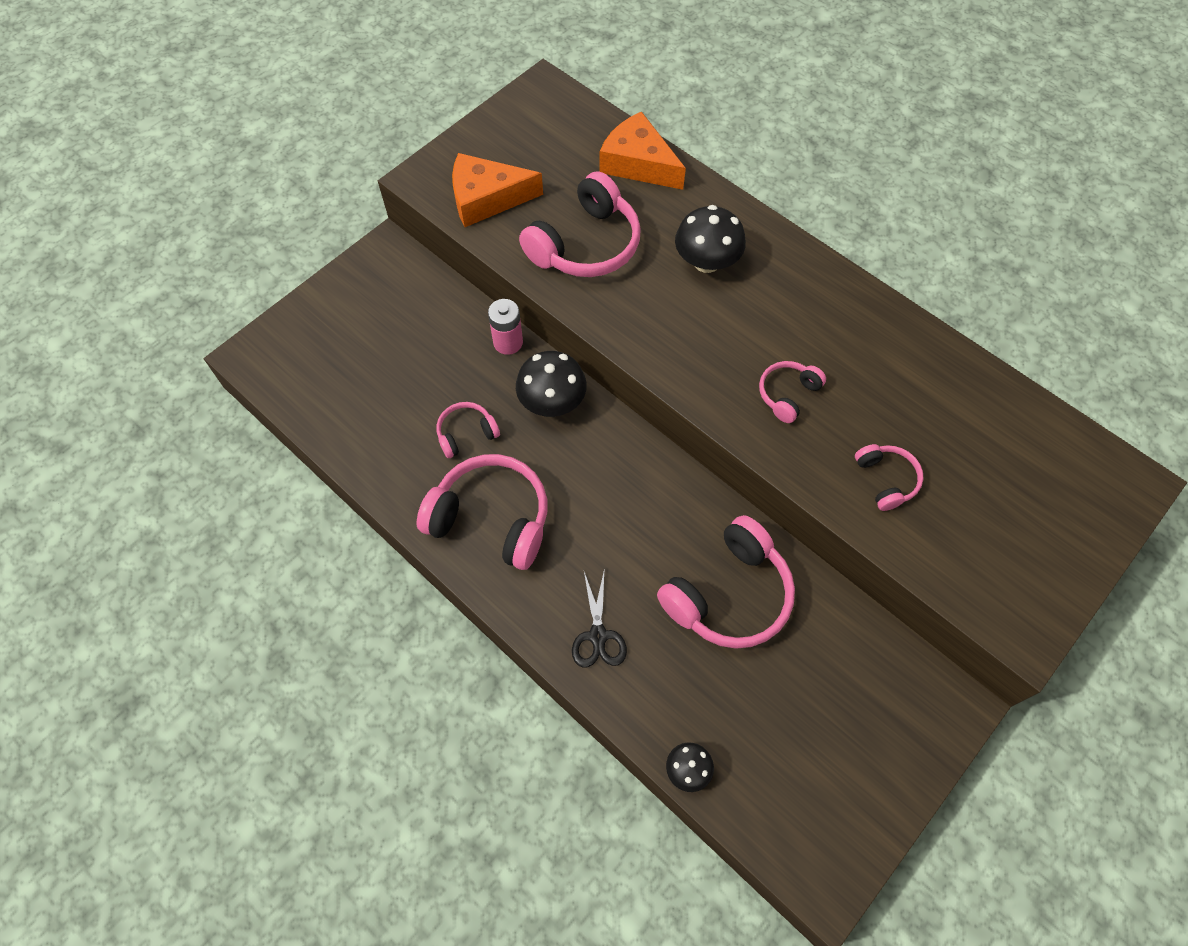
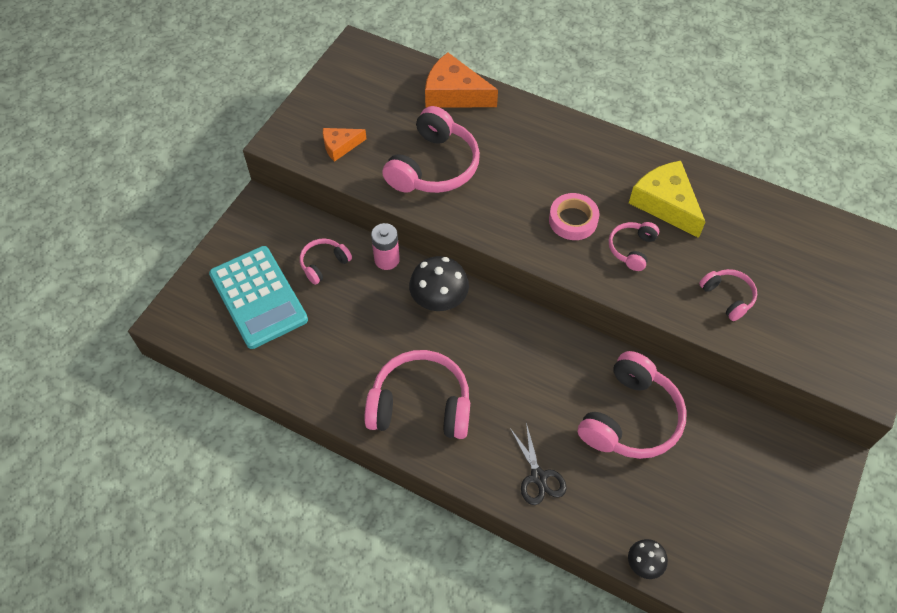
camera: 15 degrees left, 5 degrees down
(353, 353) = (258, 297): none -> turquoise calculator
(466, 433) = (377, 341): pink headphones -> pink headphones (324, 264)
(487, 199) = (340, 146): orange cheese -> orange cheese, size x0.58
(706, 261) = (534, 159): black mushroom -> none
(728, 344) = (573, 220): none -> pink tape
(847, 349) = (665, 204): none -> yellow cheese

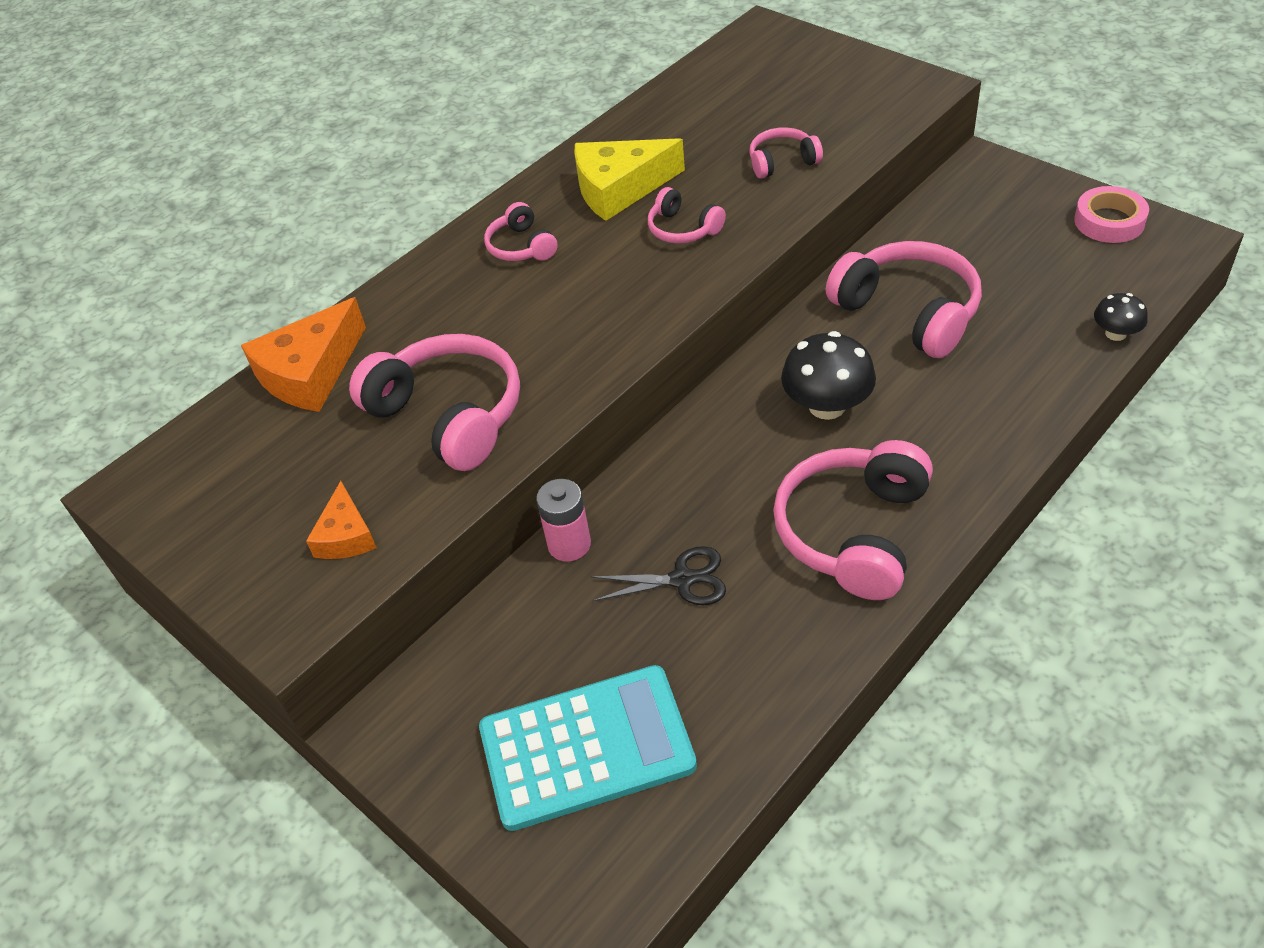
camera: 70 degrees left, 10 degrees down
(324, 264) = (547, 635): pink headphones -> pink headphones (521, 246)
(439, 299) = (667, 486): black mushroom -> black mushroom (827, 406)
(538, 477) = (987, 414): black scissors -> black scissors (682, 579)
(573, 220) = (615, 276): pink tape -> pink tape (1109, 221)

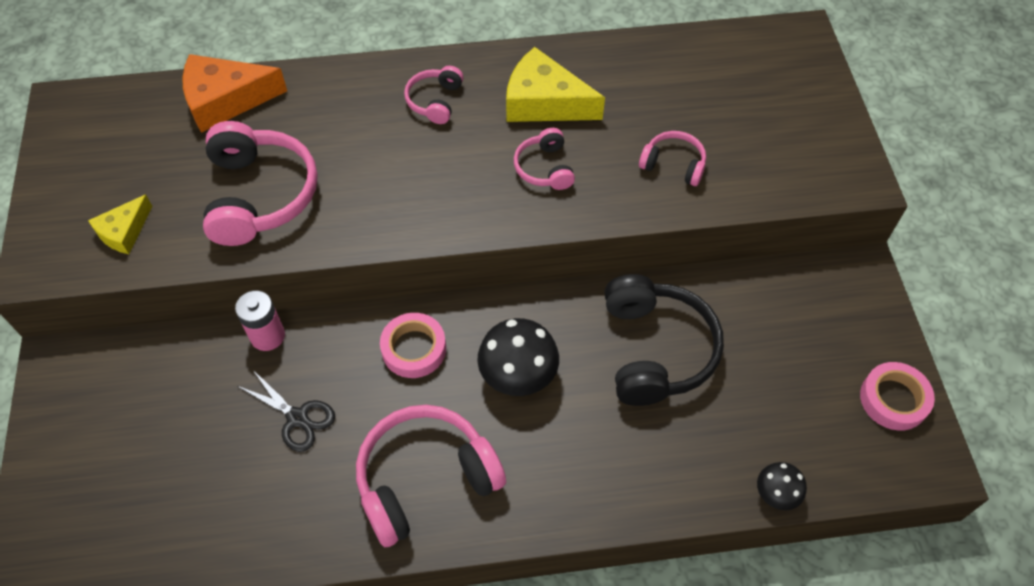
camera: 35 degrees right, 10 degrees up
(346, 535) = (124, 232): orange cheese -> yellow cheese
(586, 747) = (133, 476): turquoise calculator -> none
(716, 454) = (414, 349): none -> pink tape
(908, 312) = (655, 350): pink headphones -> black headphones

